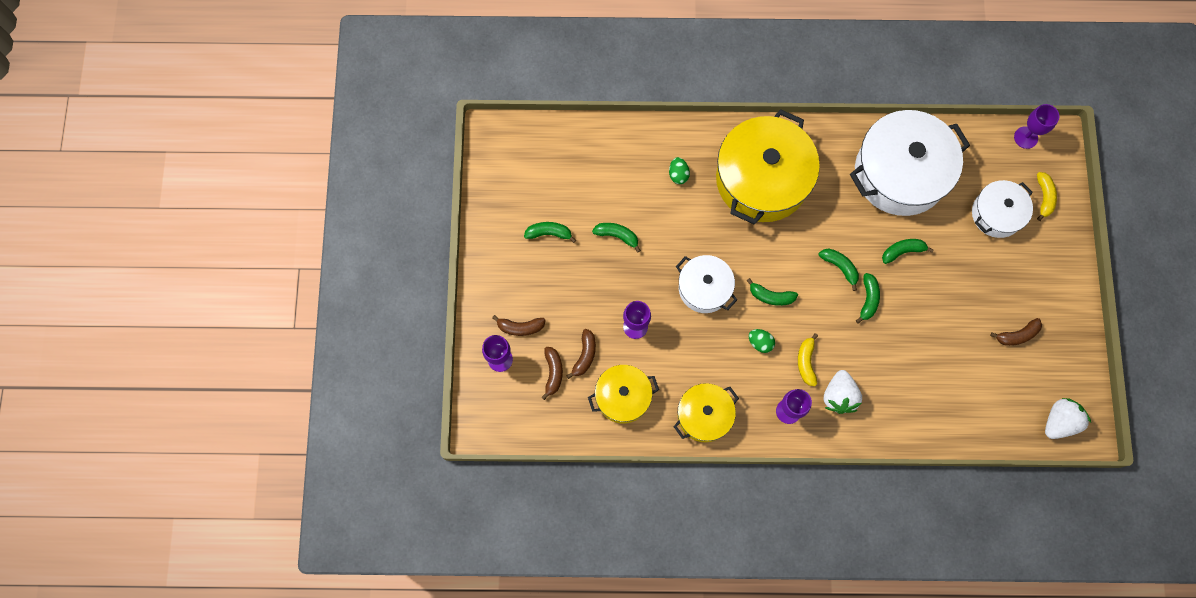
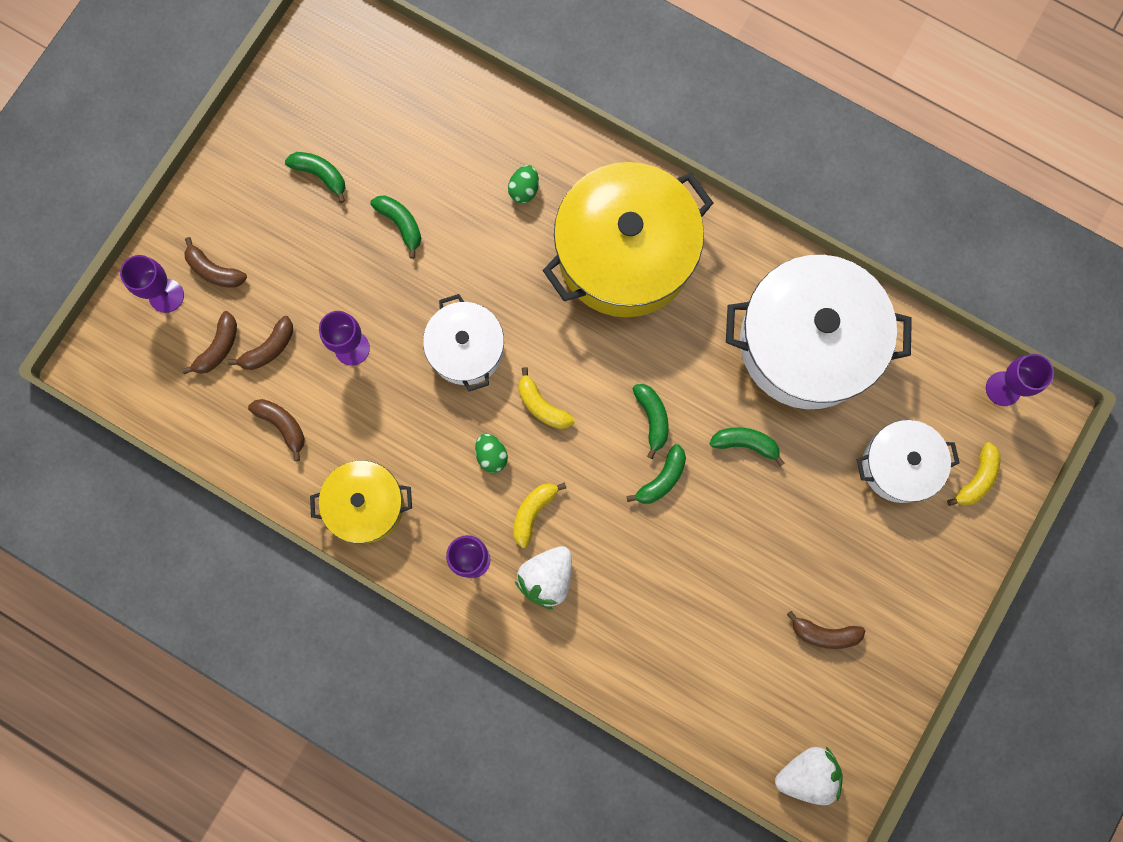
camera: 30 degrees right, 5 degrees up
(623, 397) = (282, 425): yellow pot -> brown banana
(771, 296) = (542, 406): green banana -> yellow banana

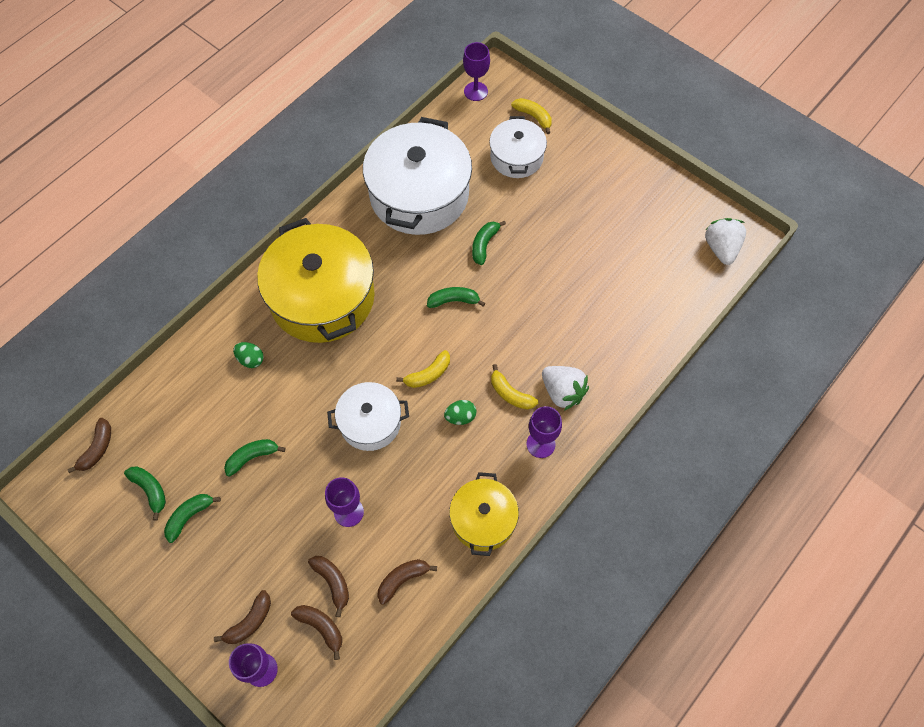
camera: 80 degrees left, 15 degrees down
(662, 479) = (500, 302): green banana -> green banana (150, 490)
(824, 634) = (626, 221): brown banana -> brown banana (97, 449)

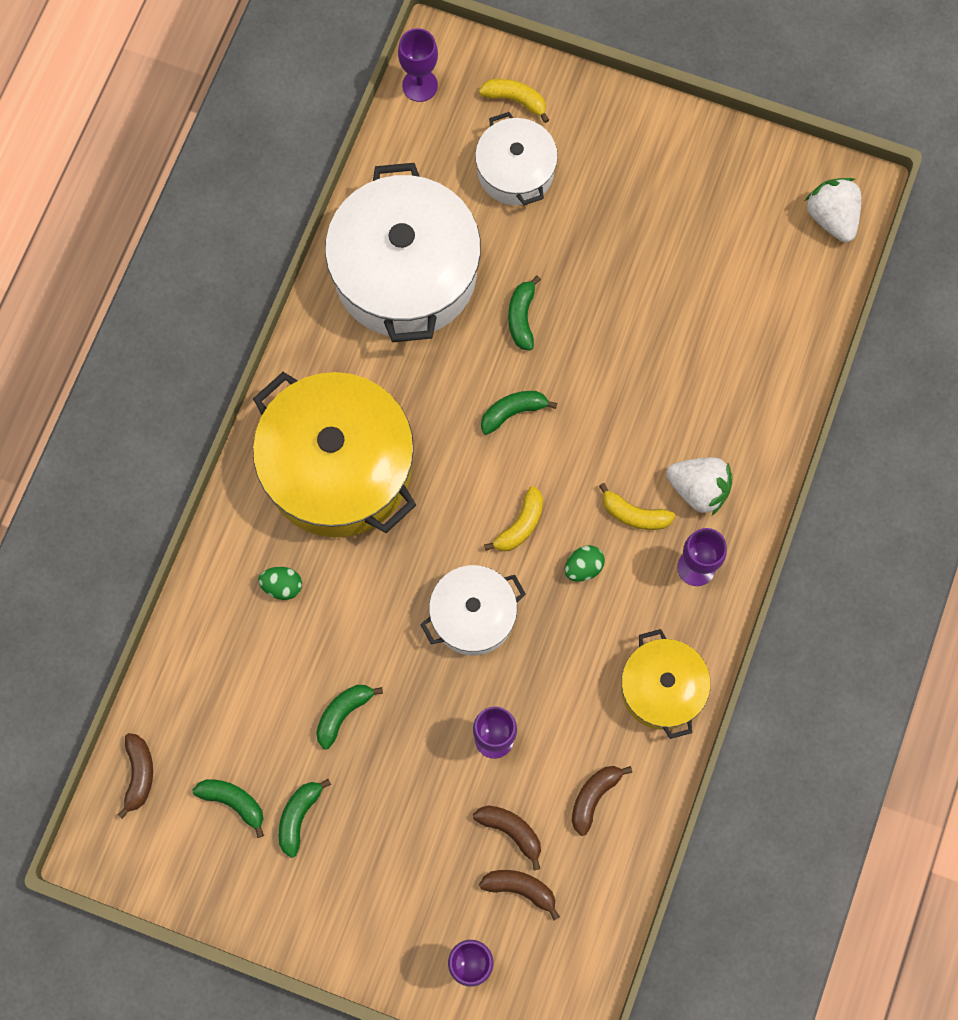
camera: 20 degrees left, 10 degrees up
(250, 622) = (432, 914): brown banana -> none

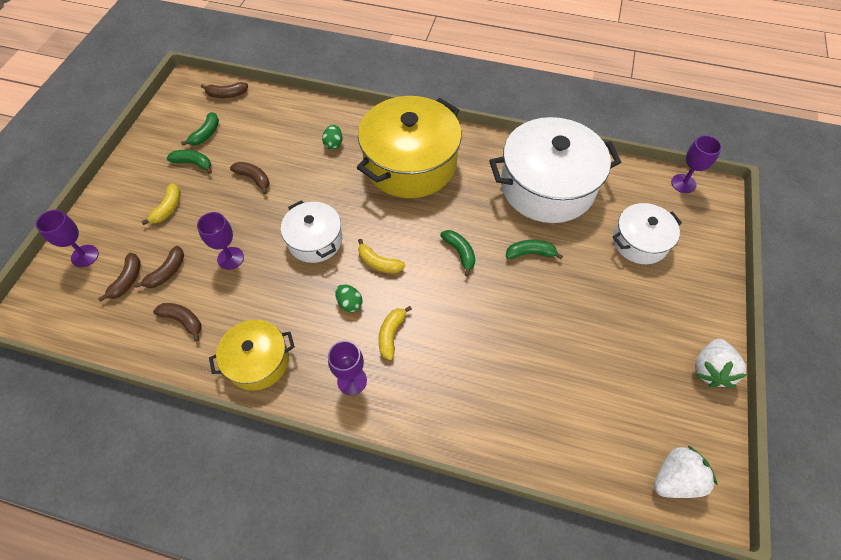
camera: 85 degrees right, 15 degrees down
(343, 713) = (254, 179): green banana -> brown banana
(515, 100) = (694, 238): yellow banana -> yellow banana (168, 208)
(698, 489) = (414, 379): white strawberry -> white strawberry (710, 370)

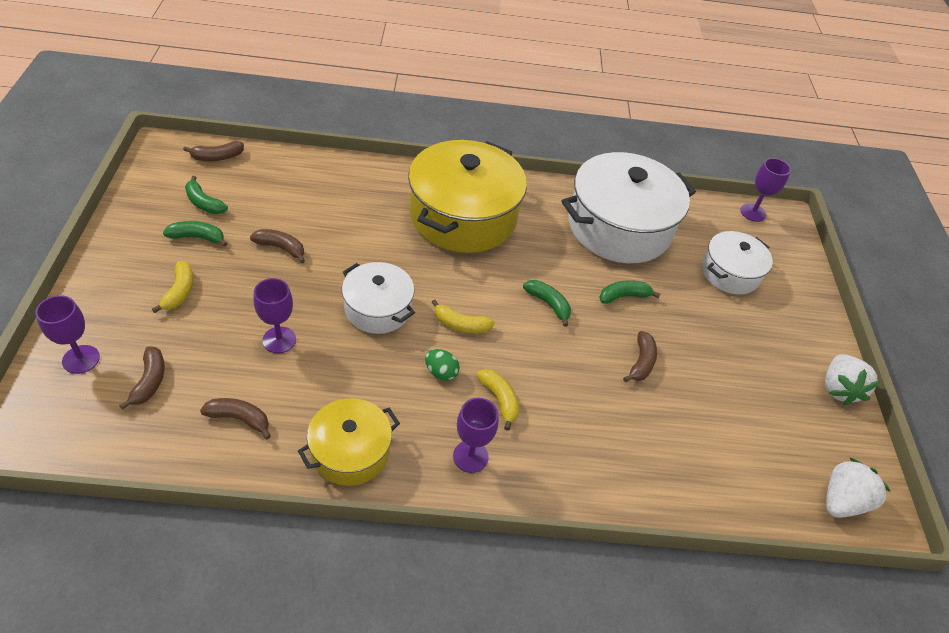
camera: 20 degrees left, 10 degrees down
(167, 272) = (201, 365): brown banana -> brown banana (641, 362)
(206, 134) = (204, 203): green banana -> green banana turned 120 degrees clockwise
(334, 144) = (367, 202): green egg -> none
(391, 334) = (500, 400): yellow banana -> yellow banana turned 150 degrees clockwise

